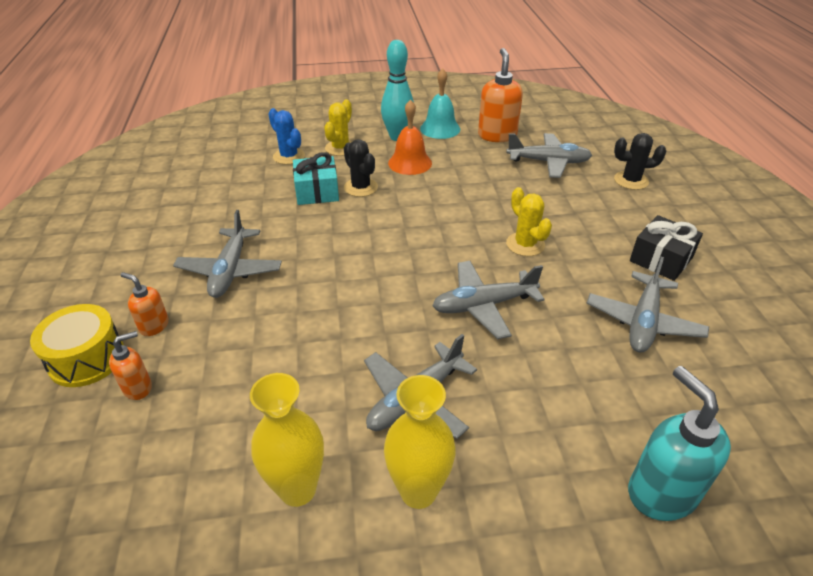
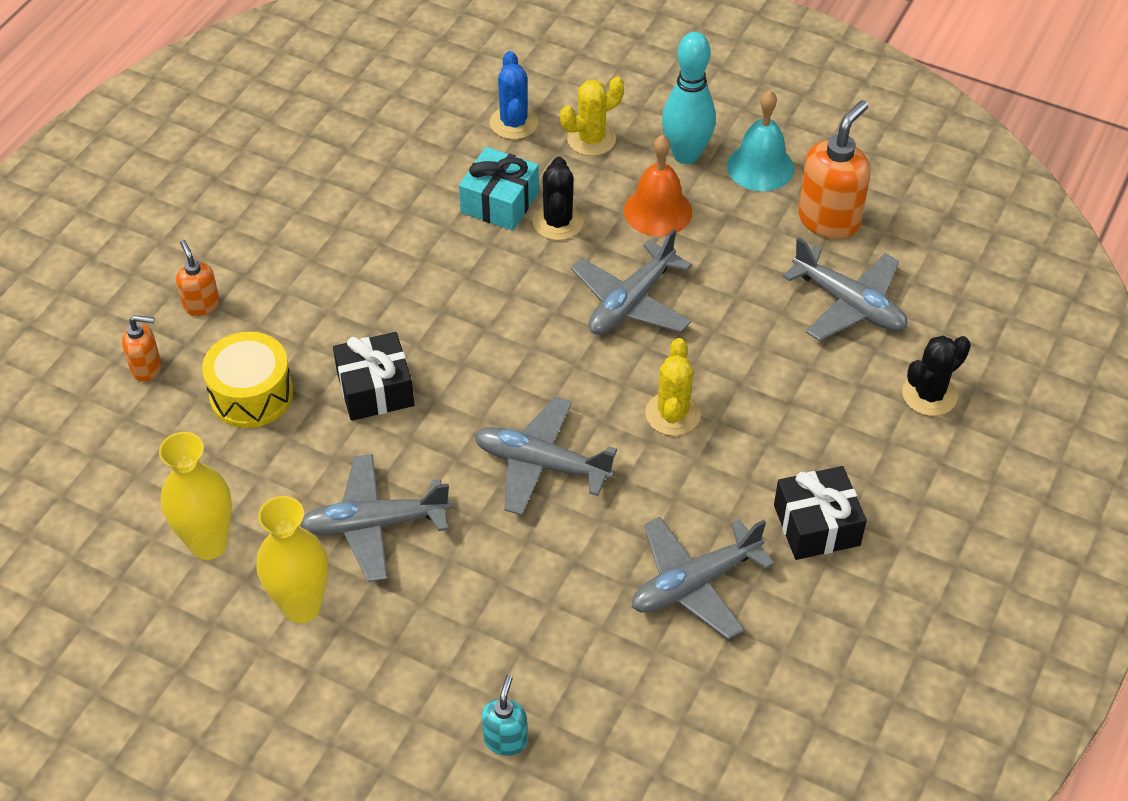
camera: 35 degrees right, 10 degrees up
(87, 358) = (123, 310): yellow drum -> yellow drum (251, 394)
(230, 270) = (318, 272): grey plane -> grey plane (631, 302)
(333, 316) = (375, 389): none -> black gift
(631, 181) = (929, 395): black cactus -> black cactus turned 75 degrees counterclockwise
(661, 493) = (505, 740): turquoise soap dispenser -> turquoise soap dispenser, size x0.54

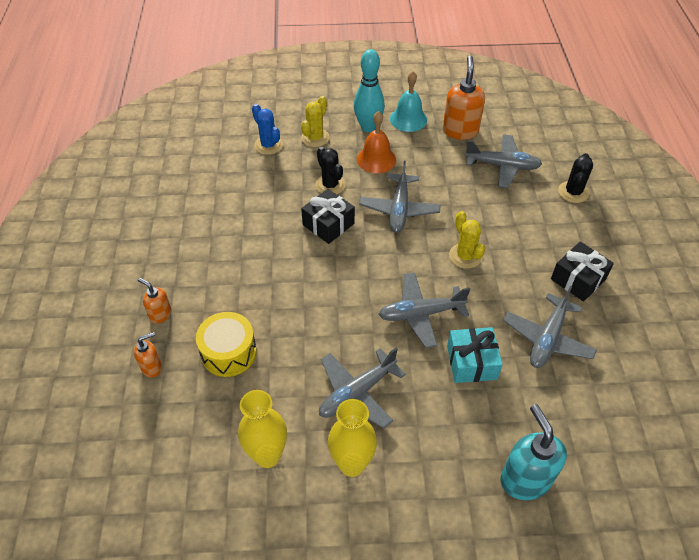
camera: 30 degrees left, 0 degrees up
(375, 389) = (299, 316): black gift -> black gift (328, 224)
(500, 202) = (292, 187): turquoise gift -> turquoise gift (471, 362)
(505, 740) = (525, 479): turquoise soap dispenser -> turquoise soap dispenser, size x1.84

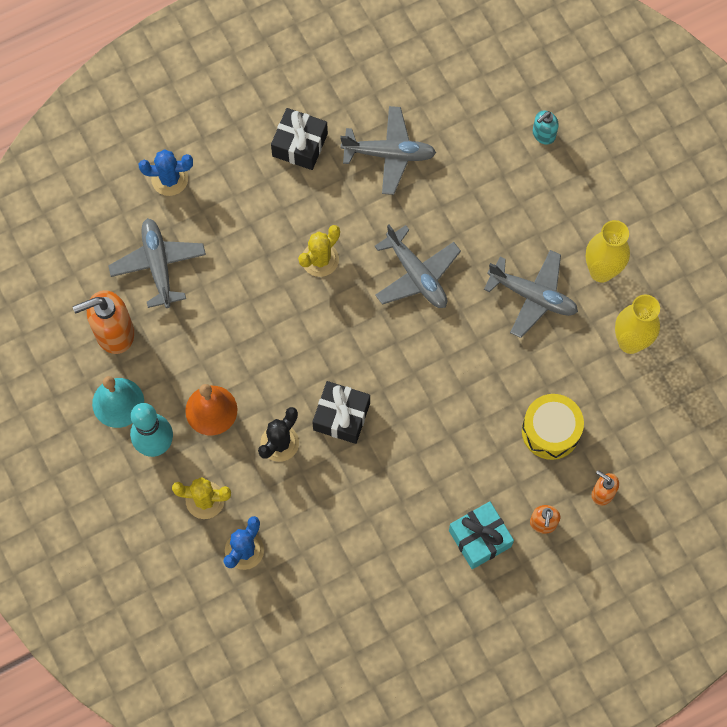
camera: 115 degrees left, 20 degrees up
(399, 209) = (282, 351): grey plane -> none
(471, 362) = (450, 211): turquoise gift -> turquoise gift (480, 538)
(525, 479) = (543, 135): turquoise soap dispenser -> turquoise soap dispenser, size x0.54
(573, 192) = (169, 179): black cactus -> blue cactus

